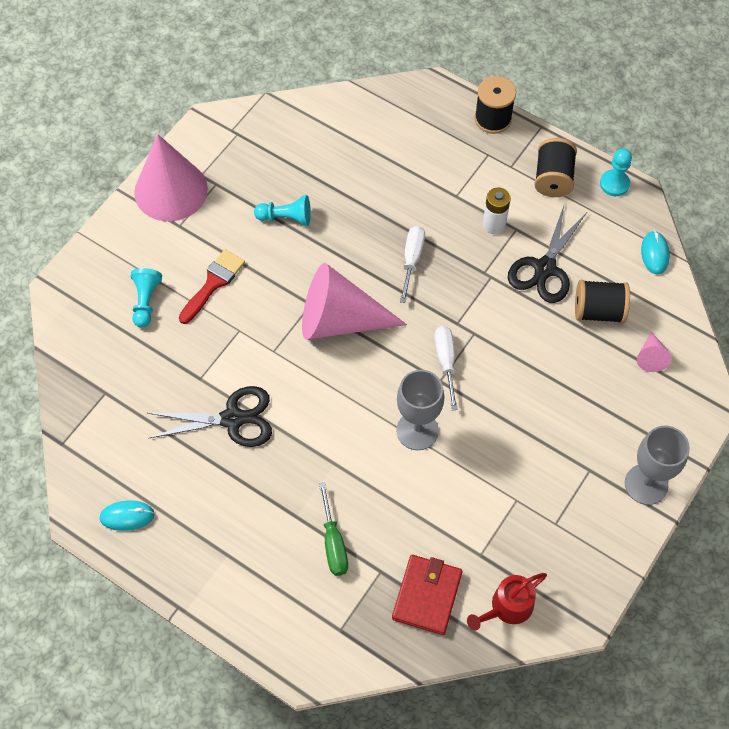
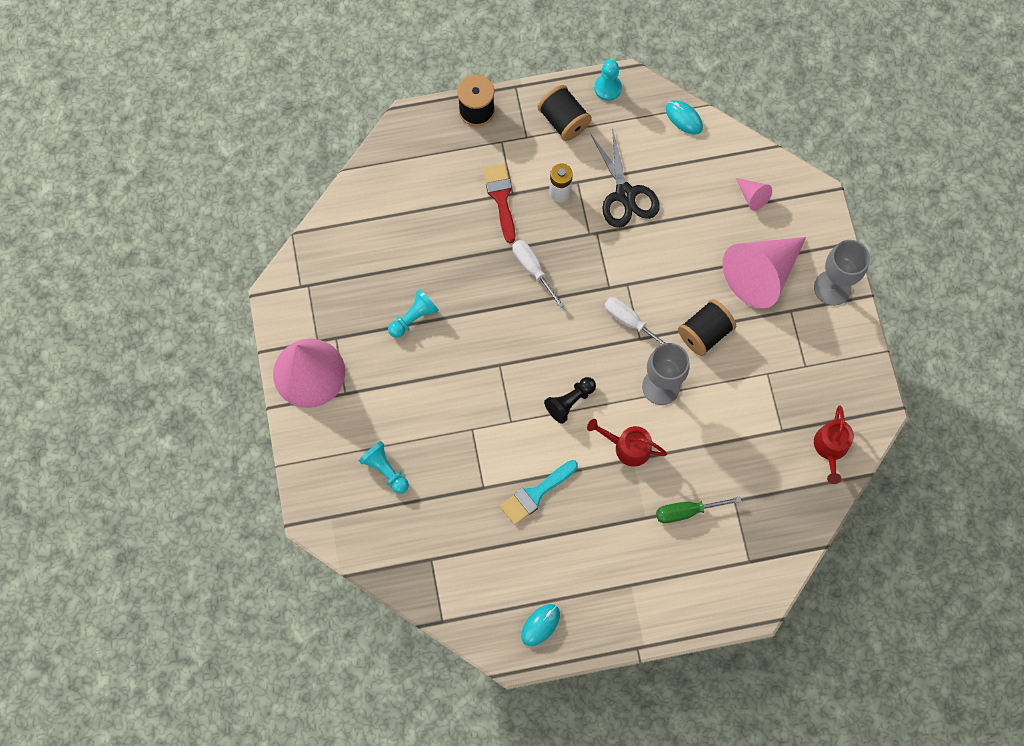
camera: 45 degrees left, 10 degrees up
(213, 283) = (417, 413): red brush -> red brush (501, 198)
(232, 419) = (535, 494): black scissors -> turquoise brush
(333, 377) = (570, 402): none -> black pawn
(333, 542) = (687, 511): green screwdriver -> green screwdriver turned 135 degrees clockwise
(340, 320) = (531, 358): pink cone -> pink cone (761, 274)
(341, 451) = (628, 447): none -> red watering can
(427, 595) = (777, 488): red wallet -> none
(598, 311) = (689, 194): black spool -> black spool (704, 333)

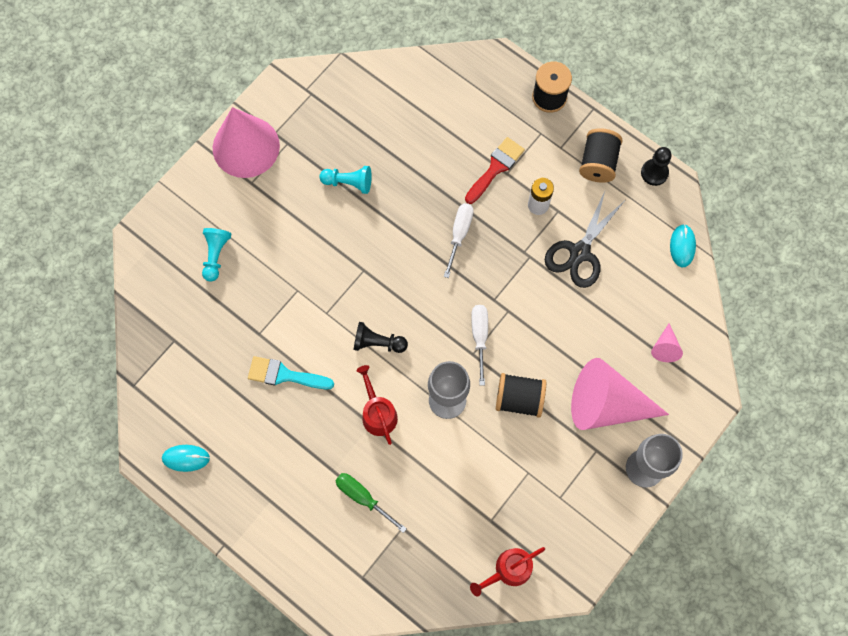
camera: 50 degrees right, 0 degrees up
(607, 88) = (654, 173): turquoise pawn -> black pawn

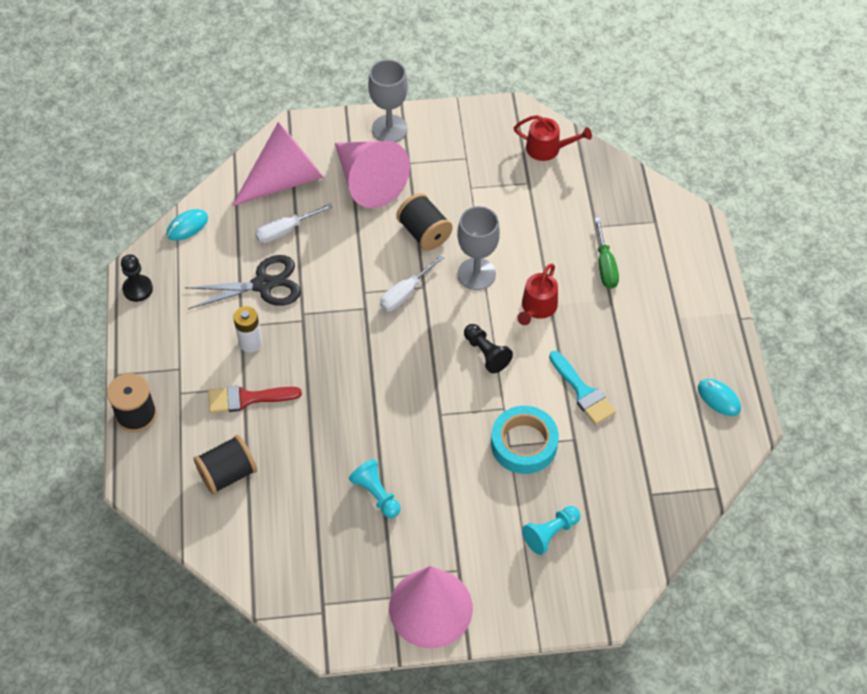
camera: 135 degrees left, 15 degrees down
(289, 300) = (524, 444): none -> turquoise tape
(459, 235) = (335, 375): white screwdriver -> white screwdriver (285, 230)
(598, 163) = (167, 332): black spool -> black spool (228, 473)
(665, 347) = (284, 179): pink cone -> pink cone, size x2.32

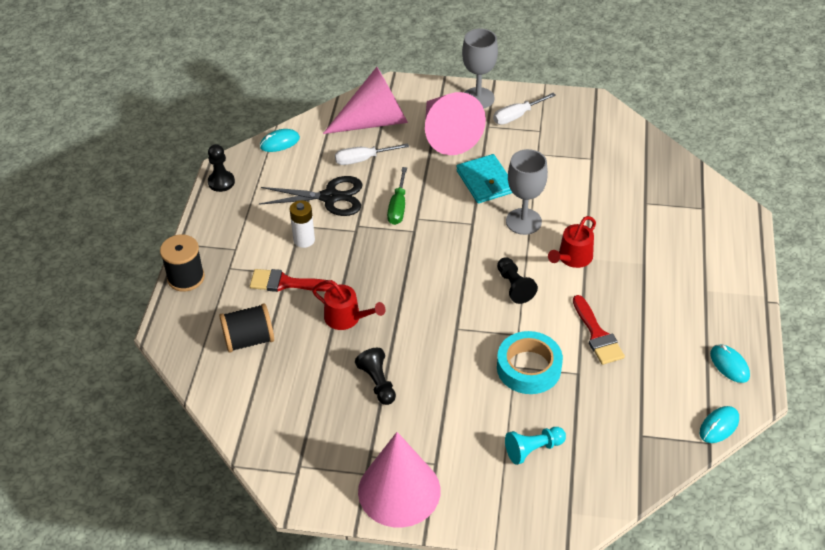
camera: 15 degrees right, 10 degrees down
(376, 494) = (377, 383): turquoise pawn -> black pawn
(405, 293) = (454, 225): white screwdriver -> white screwdriver (517, 116)
(424, 233) = (485, 181): black spool -> turquoise wallet
(547, 148) = (616, 135): red watering can -> red watering can (346, 318)
(583, 392) = (597, 335): turquoise brush -> red brush
(605, 265) = (646, 235): green screwdriver -> green screwdriver (398, 206)
(722, 468) = (719, 426): none -> turquoise mouse

